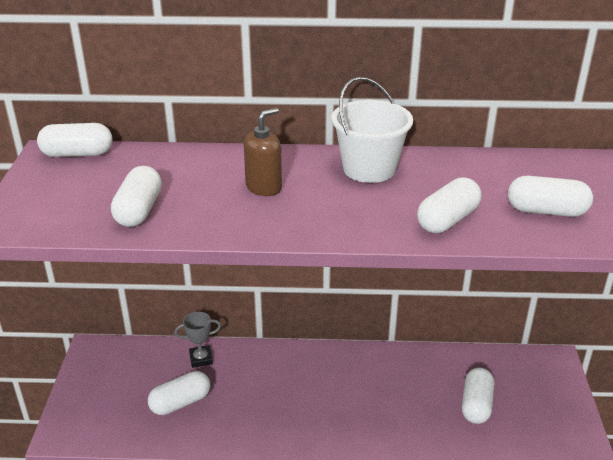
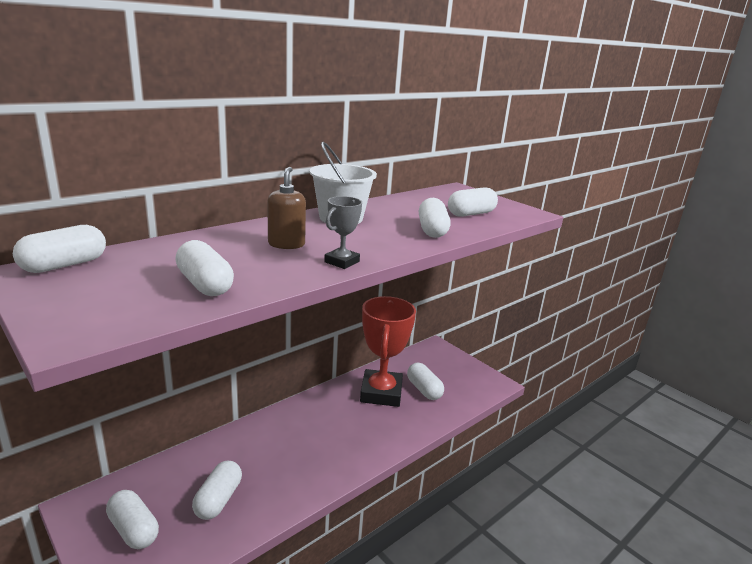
camera: 45 degrees left, 10 degrees down
(108, 390) = (133, 530): none -> white capsule
(201, 359) = (201, 458): grey trophy -> grey trophy (342, 262)
(423, 383) = (381, 393): none -> red trophy

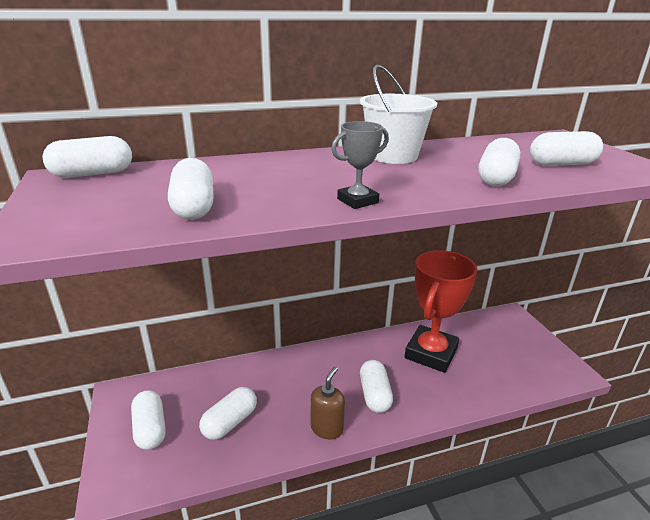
camera: 25 degrees right, 5 degrees up
(286, 244) = (311, 176): brown soap dispenser -> brown soap dispenser (327, 428)
(424, 390) = (480, 360): white capsule -> white capsule (374, 395)

